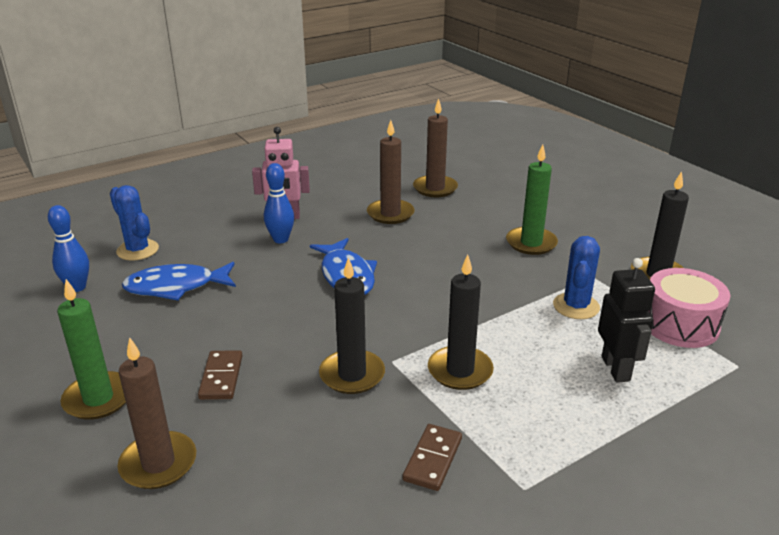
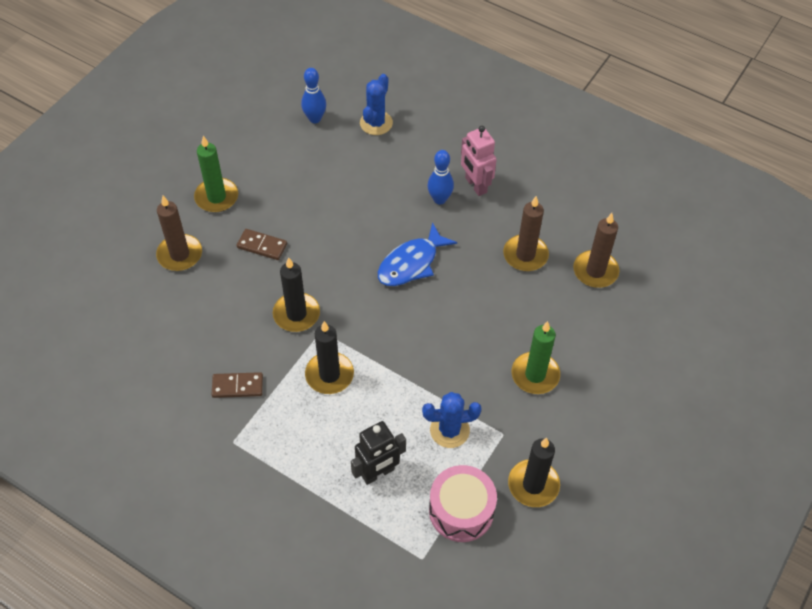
camera: 65 degrees right, 25 degrees up
(176, 287) = (343, 170): blue fish -> none
(221, 377) = (262, 246): brown domino -> brown domino turned 45 degrees clockwise

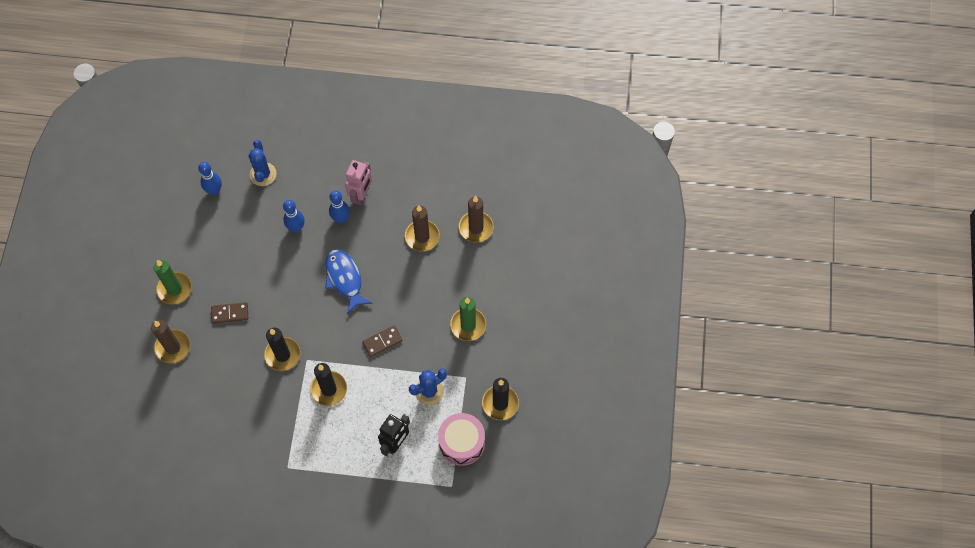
camera: 25 degrees left, 10 degrees up
(237, 386) = (269, 427): brown domino -> brown domino (382, 341)
(384, 189) = (296, 227): none -> blue bowling pin
(411, 263) = (345, 279): blue fish -> blue fish turned 135 degrees clockwise
(475, 185) = (361, 195): pink robot -> pink robot turned 105 degrees counterclockwise

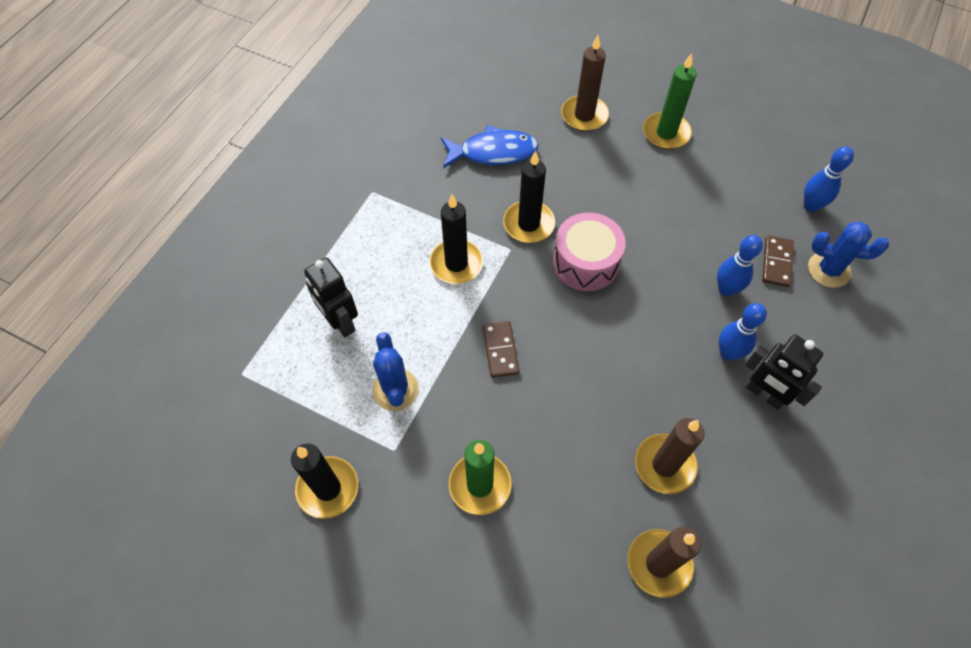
camera: 110 degrees right, 5 degrees down
(230, 313) = (611, 181): brown domino -> brown domino (776, 262)
(345, 279) = (620, 329): blue fish -> blue fish (493, 152)
(361, 195) = (764, 394): pink robot -> black robot
(462, 443) = (295, 409): pink drum -> pink drum (585, 262)

